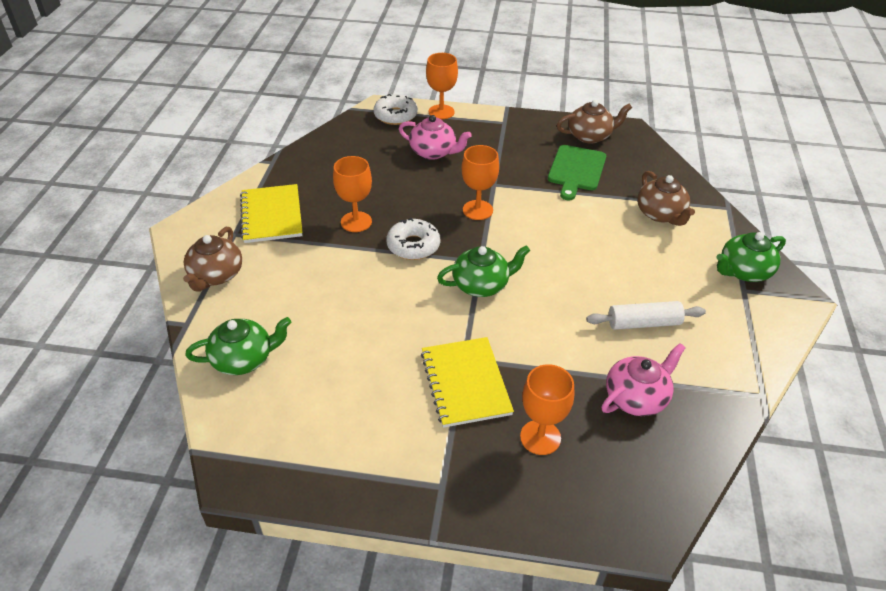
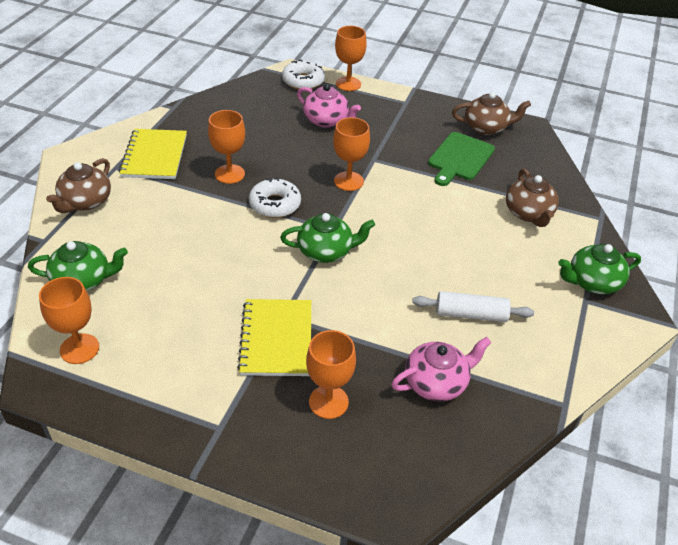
camera: 10 degrees right, 0 degrees up
(266, 432) = (79, 349): none -> orange goblet

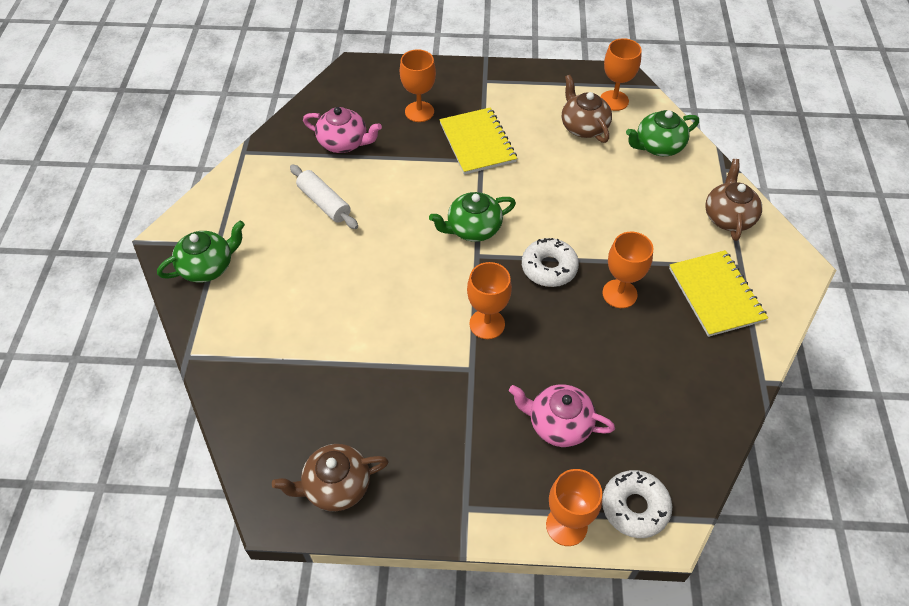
camera: 165 degrees right, 10 degrees up
(436, 383) = (344, 143): pink teapot -> pink teapot turned 120 degrees counterclockwise
(460, 158) = (364, 406): green cutting board -> none
(470, 314) = (324, 203): white rolling pin -> white rolling pin turned 60 degrees clockwise
(529, 213) = (272, 338): brown teapot -> brown teapot (583, 127)

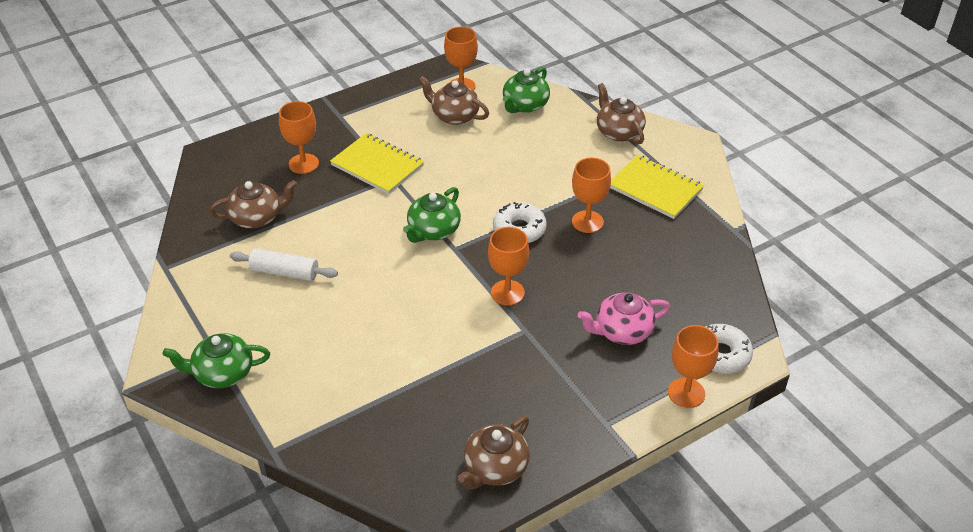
camera: 35 degrees left, 10 degrees down
(208, 266) = (222, 373): green teapot -> green teapot turned 120 degrees counterclockwise
(344, 143) = (257, 217): pink teapot -> brown teapot

